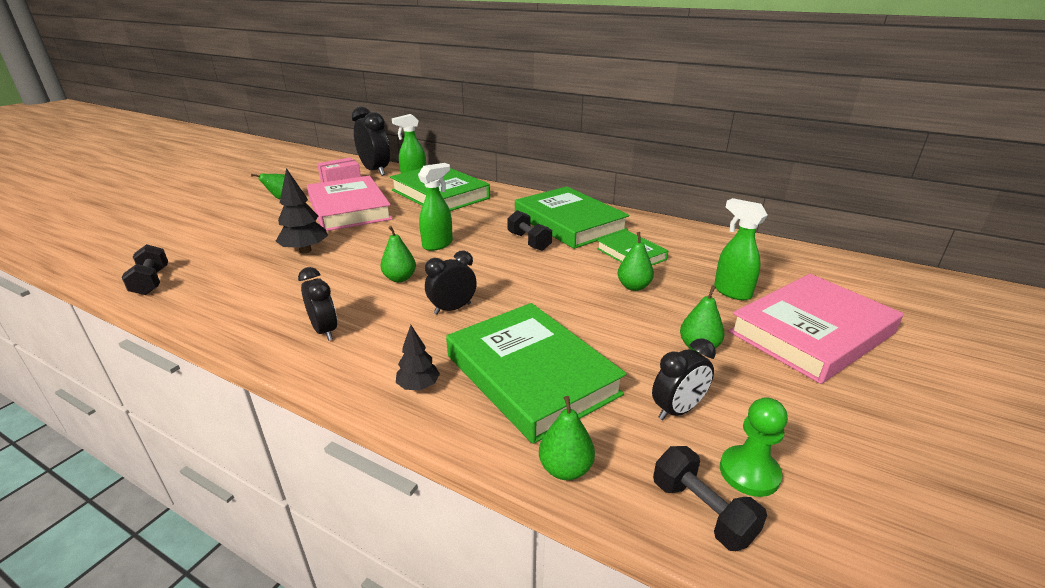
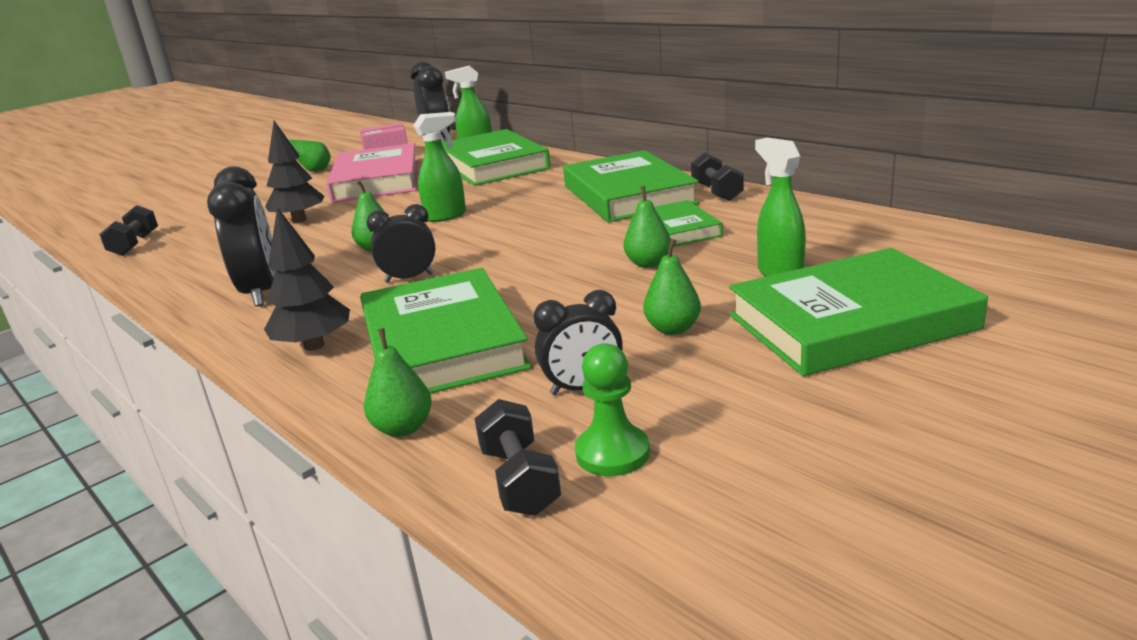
camera: 20 degrees right, 5 degrees down
(325, 330) = (261, 292): black clock -> black clock, size x1.65
(418, 386) = (314, 345): black tree -> black tree, size x1.65
(529, 242) = (557, 214): black dumbbell -> black dumbbell (716, 192)
(811, 332) = (850, 322): pink book -> green book

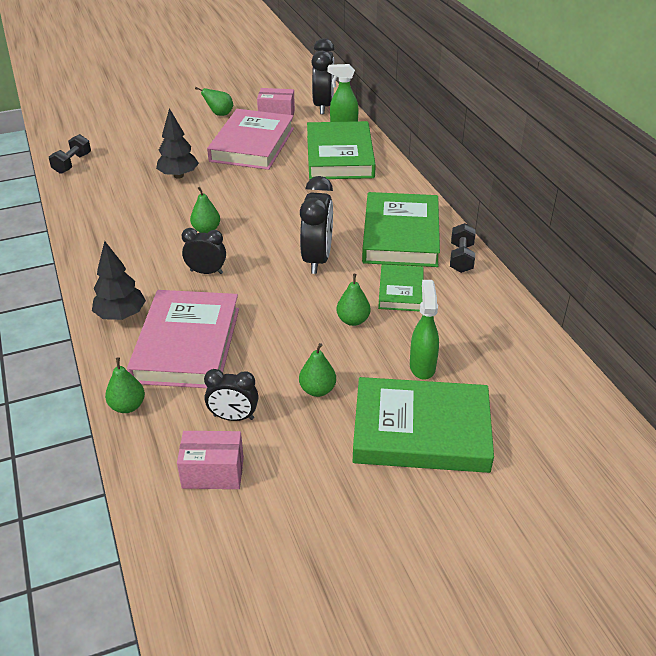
camera: 20 degrees right, 15 degrees up
(261, 292) = (119, 250): black clock -> black clock (317, 259)
(442, 343) = (187, 344): green book -> pink book
(446, 216) = (269, 211): green spray bottle -> none
(519, 481) = (157, 470): black dumbbell -> none
(612, 453) = (213, 472): green pawn -> pink box

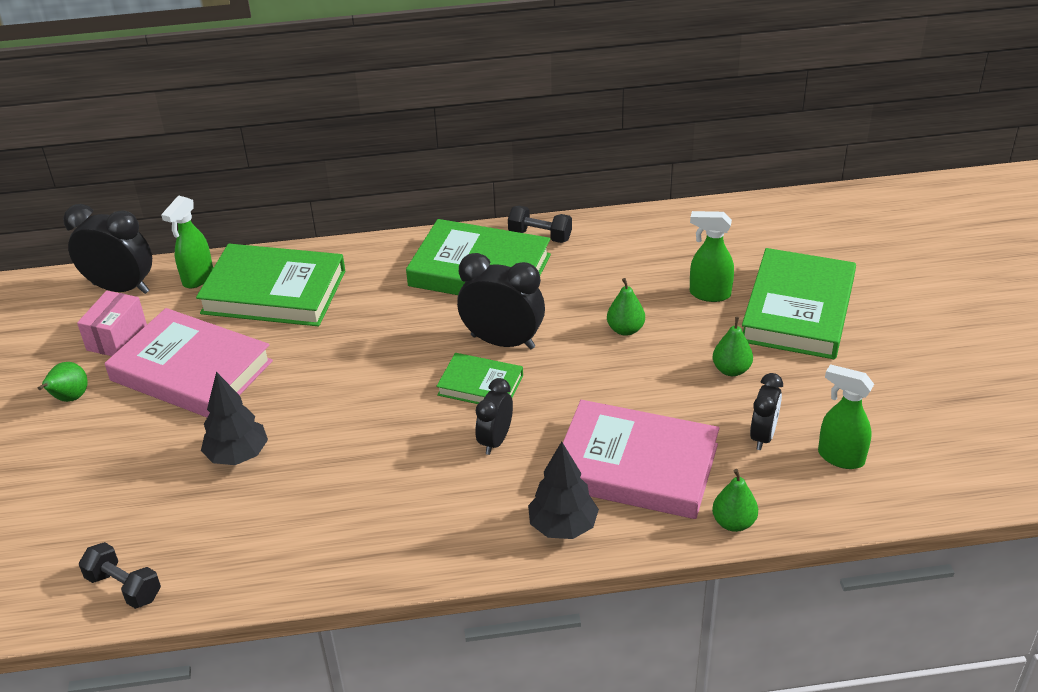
camera: 75 degrees left, 0 degrees up
(206, 230) = (398, 434): green pear -> none
(213, 472) = (840, 457): pink box -> green spray bottle
(401, 291) = (585, 288): green book -> green book (480, 385)

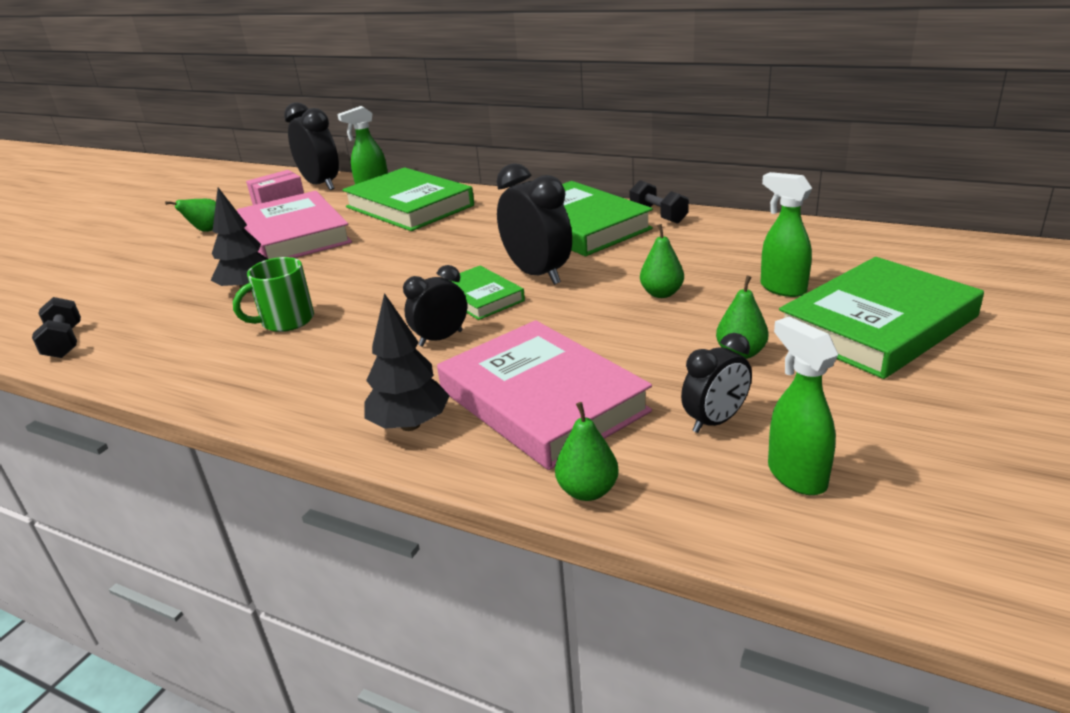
camera: 35 degrees right, 10 degrees down
(329, 476) = (286, 321): none -> green mug

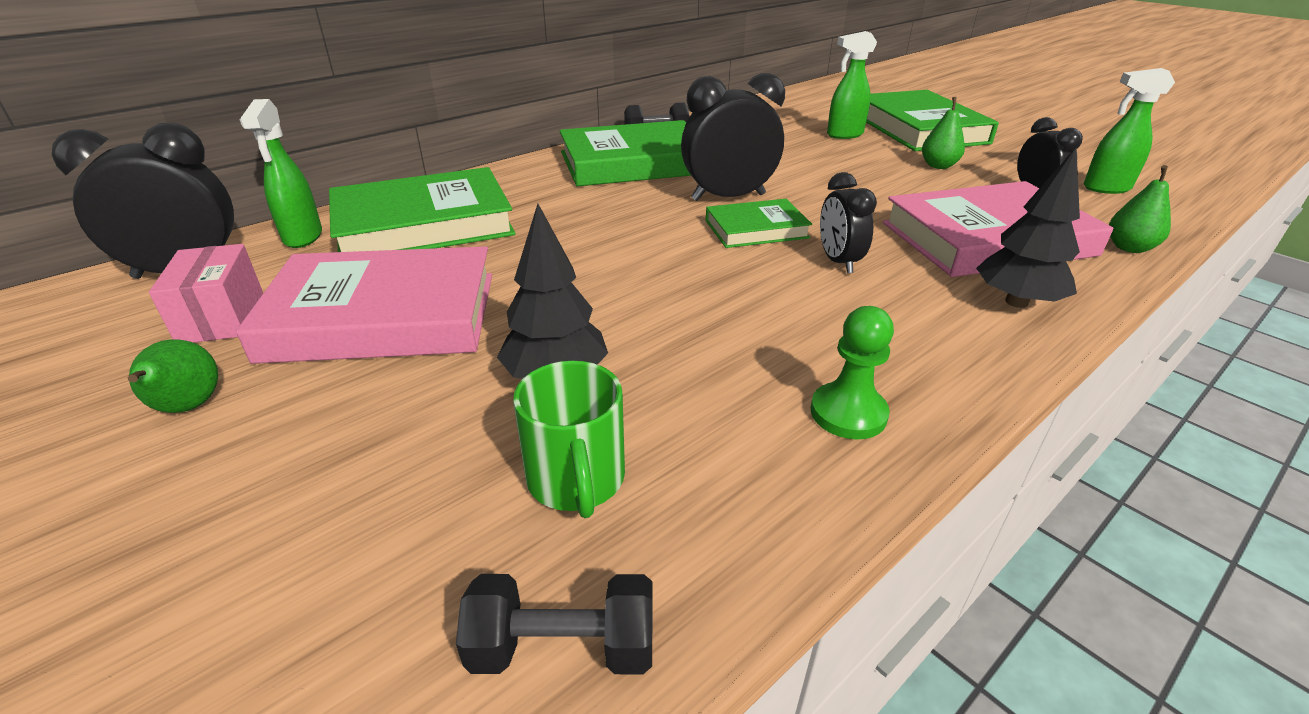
camera: 70 degrees left, 5 degrees up
(229, 375) = (848, 413): none -> green pawn
(286, 321) = (708, 352): green mug -> green mug (576, 480)
(661, 293) = (819, 165): green pear -> none

